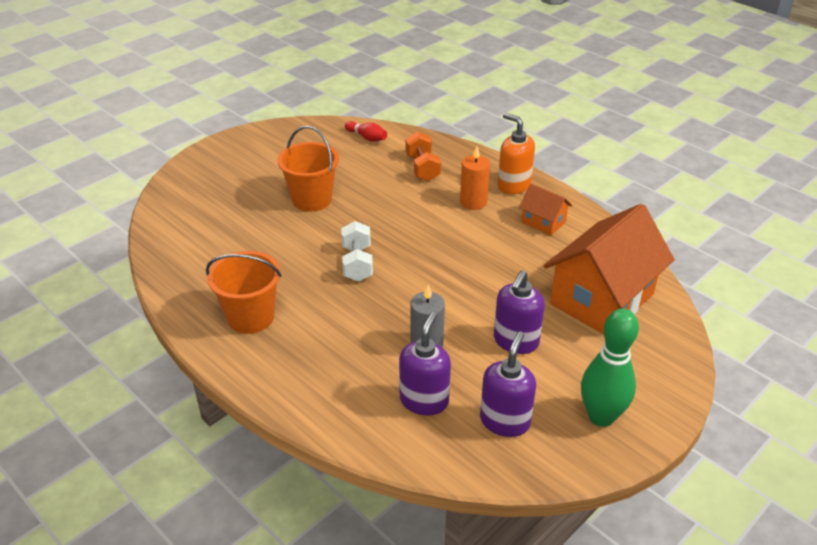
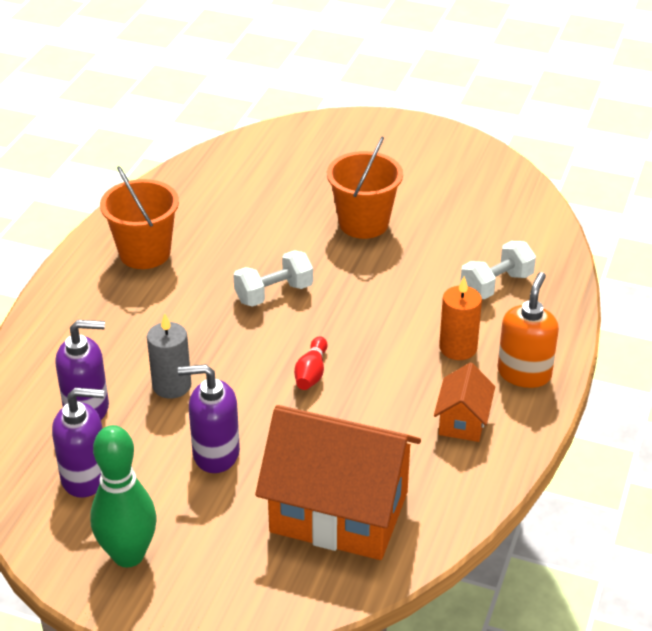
camera: 65 degrees right, 0 degrees up
(367, 137) = (523, 221): red bowling pin -> red bowling pin (311, 373)
(422, 168) = (496, 285): orange dumbbell -> white dumbbell

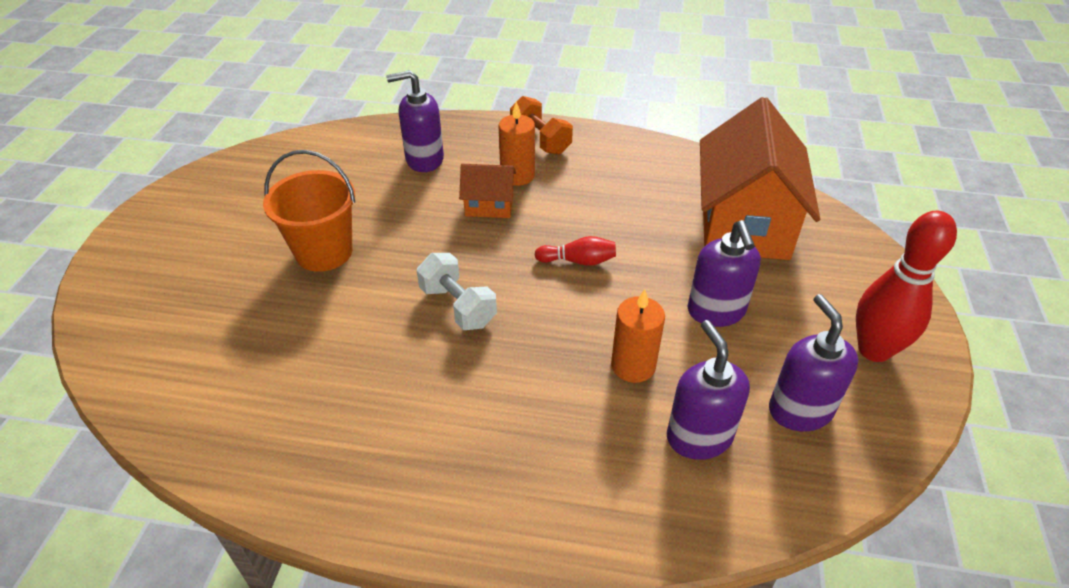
camera: 100 degrees left, 5 degrees up
(128, 555) = (874, 350): green bowling pin -> red bowling pin
(144, 253) = (388, 449): orange bucket -> none
(171, 385) = (633, 366): grey candle -> orange candle
(463, 421) = (609, 167): orange house -> orange house (489, 205)
(496, 285) = (424, 160): white dumbbell -> purple soap dispenser
(524, 373) = (540, 140): orange soap dispenser -> orange dumbbell

